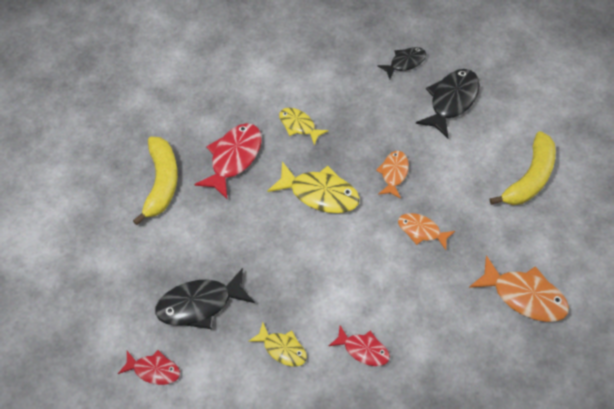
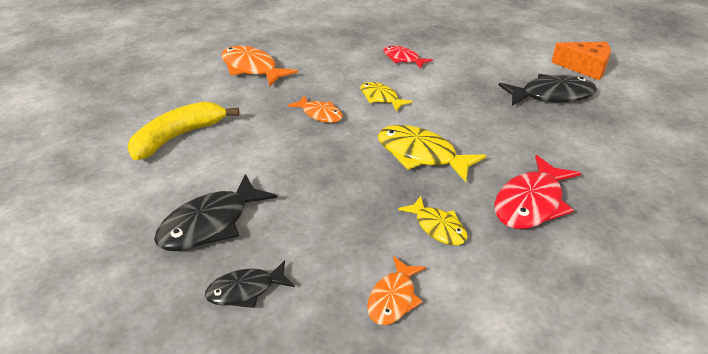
camera: 170 degrees left, 20 degrees down
(154, 370) = (585, 68): red fish -> orange cheese
(161, 183) = (625, 191): yellow banana -> none
(282, 349) = (472, 66): yellow fish -> yellow fish (381, 98)
(393, 173) = (328, 160): orange fish -> orange fish (393, 298)

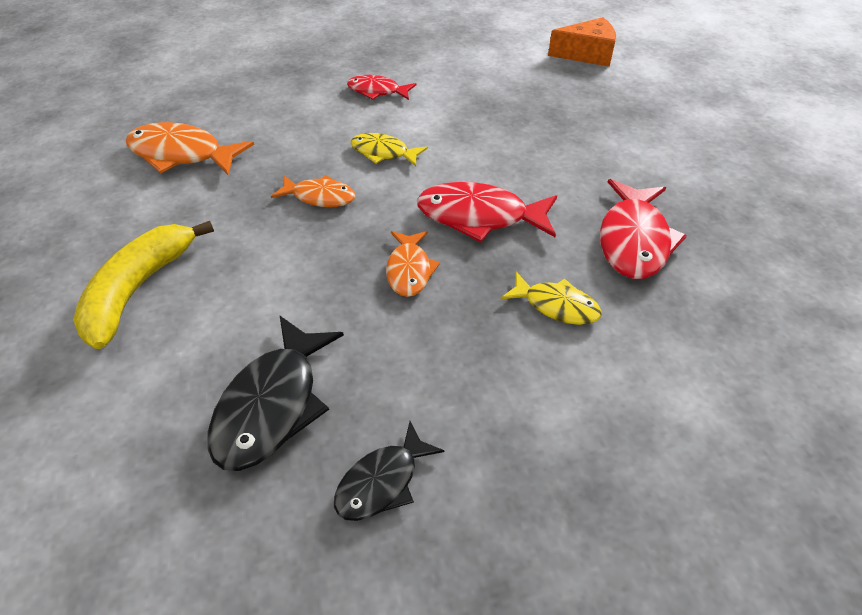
camera: 25 degrees left, 10 degrees up
(393, 298) = (565, 417): orange fish -> orange fish (409, 270)
(421, 155) = (479, 216): yellow fish -> red fish
(551, 95) = (574, 98): black fish -> none

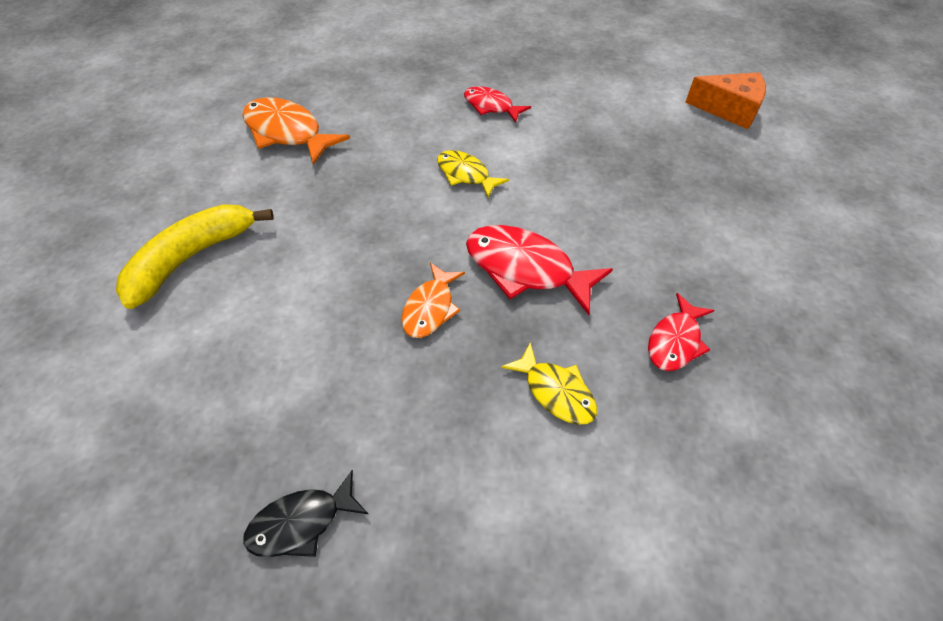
camera: 20 degrees right, 5 degrees up
(273, 404) = (246, 408): black fish -> none
(320, 197) = (385, 207): orange fish -> none
(633, 240) = (675, 341): red fish -> red fish, size x0.61

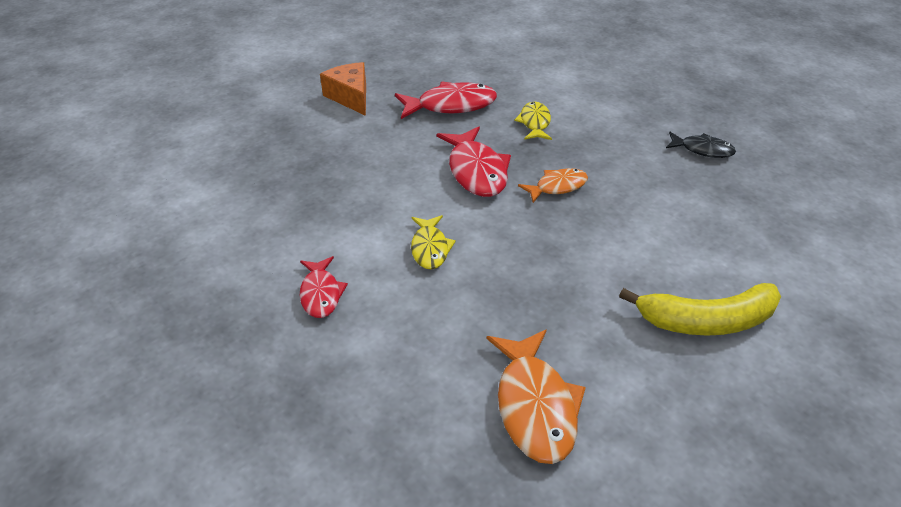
camera: 135 degrees left, 10 degrees down
(675, 341) = (451, 105): red fish -> red fish, size x1.64
(729, 110) = (181, 167): orange cheese -> orange cheese (350, 97)

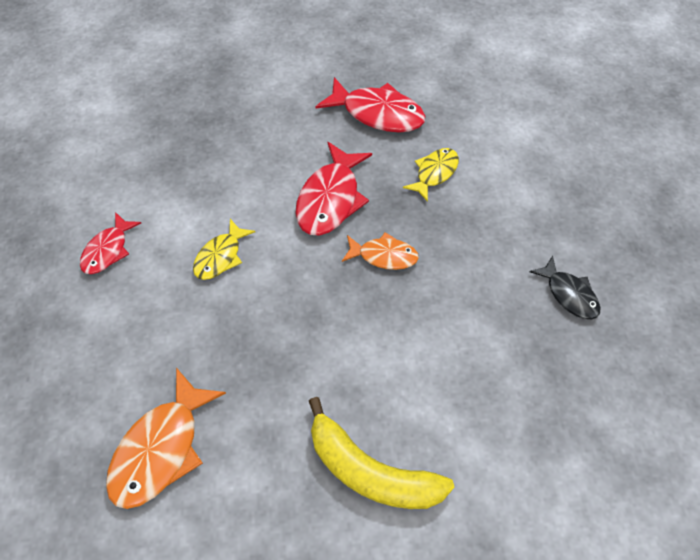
camera: 35 degrees right, 15 degrees up
(350, 97) = (301, 60): orange cheese -> none

